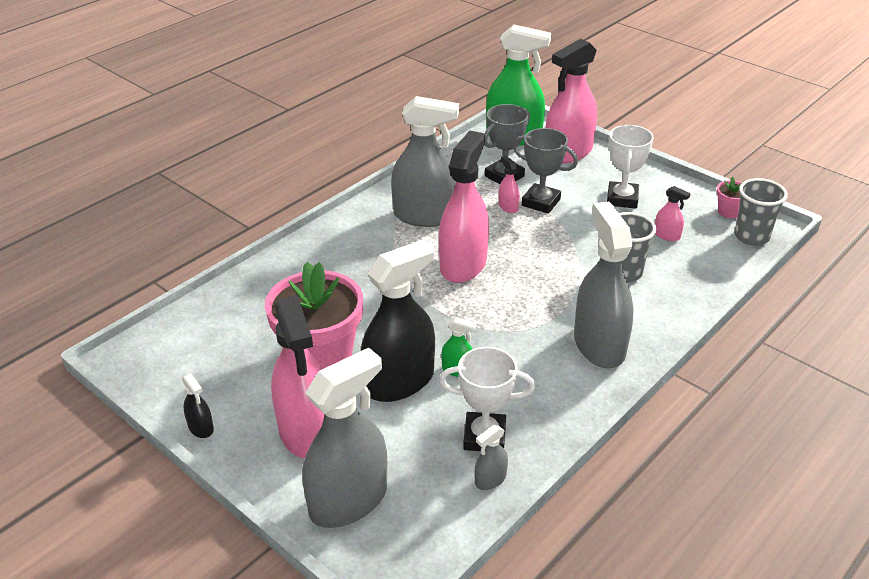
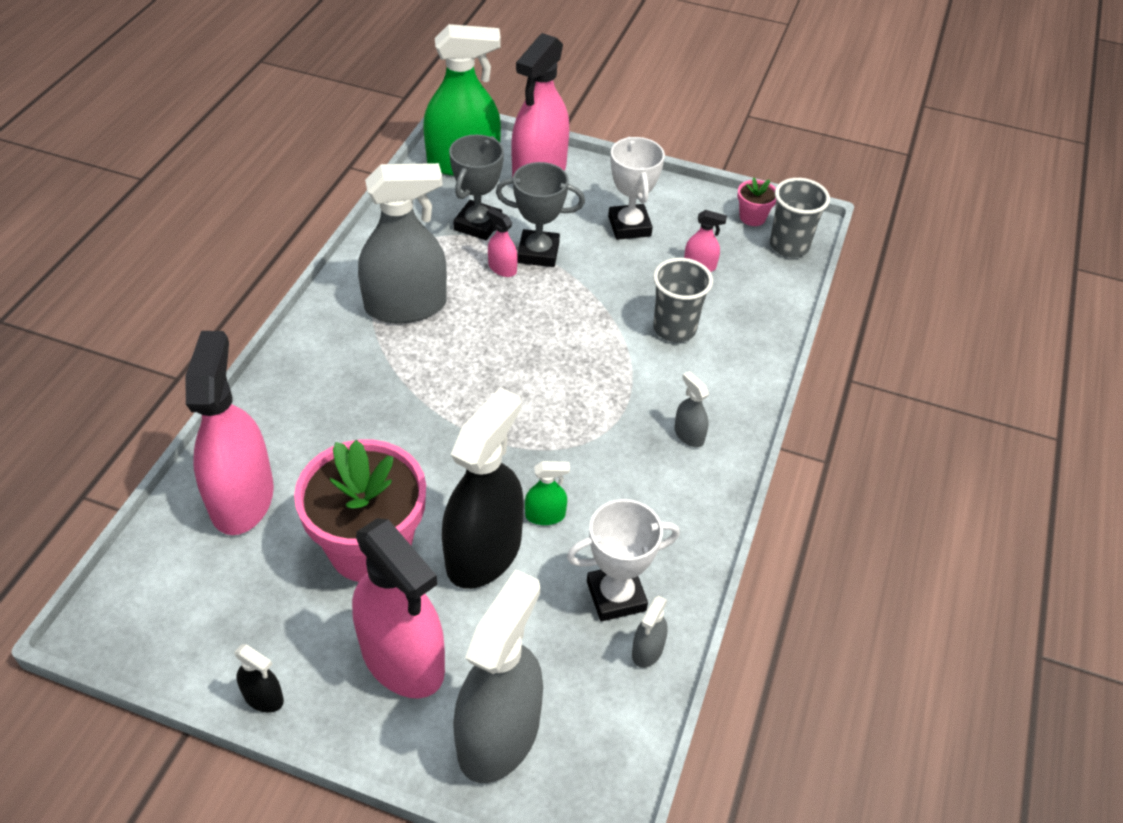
camera: 25 degrees left, 10 degrees up
(463, 265) = (485, 365): pink spray bottle -> pink spray bottle (242, 498)
(599, 345) = (689, 435): grey spray bottle -> grey spray bottle, size x0.42

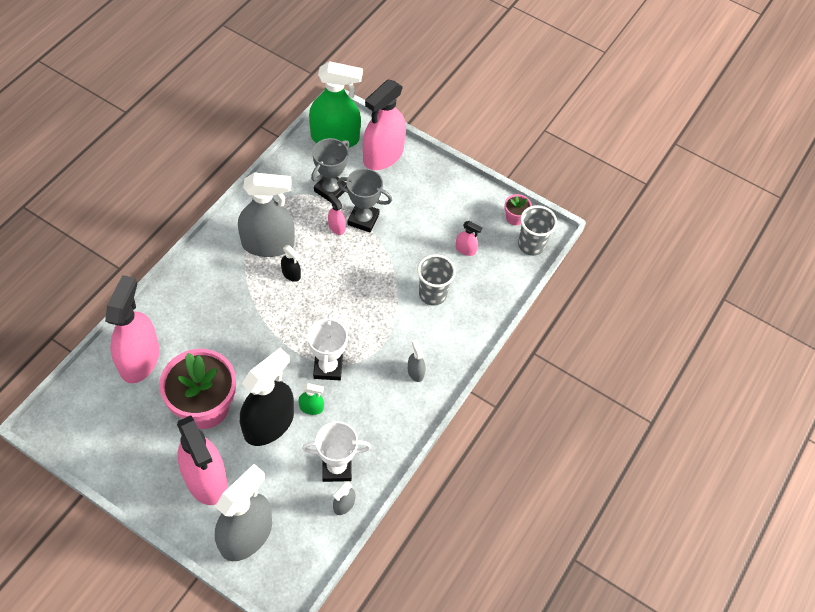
camera: 10 degrees right, 10 degrees up
(263, 697) = (125, 484): black spray bottle -> black spray bottle (291, 274)
(629, 226) = (429, 209): white trophy -> white trophy (328, 367)

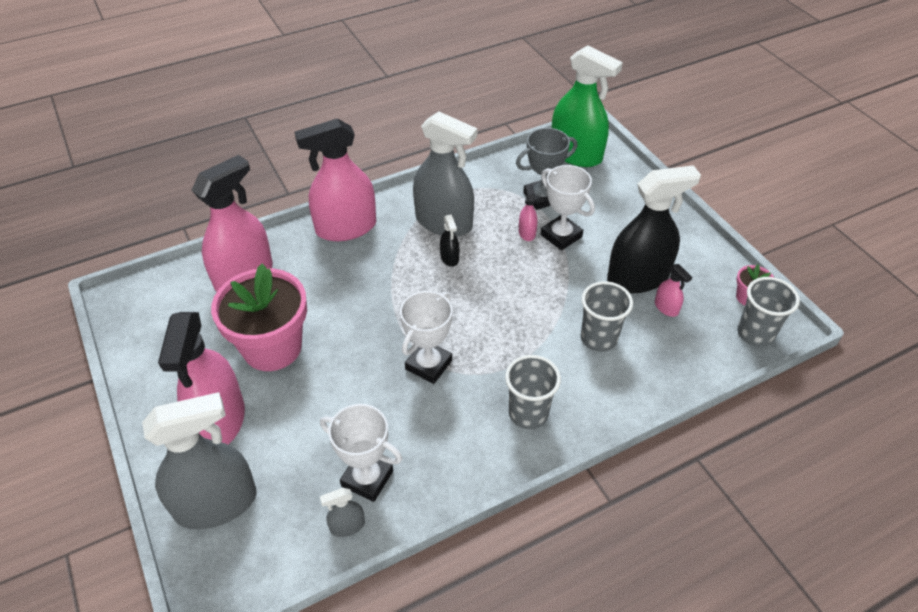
camera: 35 degrees right, 10 degrees down
(269, 424) = (325, 394): black spray bottle -> black spray bottle (637, 278)
(311, 408) = (382, 398): green spray bottle -> none
(363, 219) = (561, 236): grey trophy -> white trophy
(383, 155) = (619, 185): pink spray bottle -> pink spray bottle (346, 228)
(415, 372) = (528, 413): grey spray bottle -> grey cup

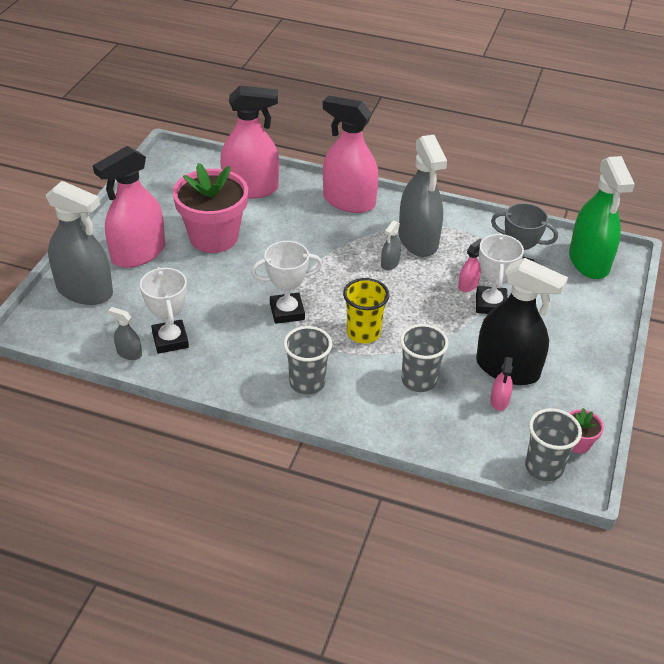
camera: 45 degrees right, 5 degrees down
(449, 258) = (390, 263): black spray bottle -> grey spray bottle
(510, 333) = (363, 333): none -> yellow cup

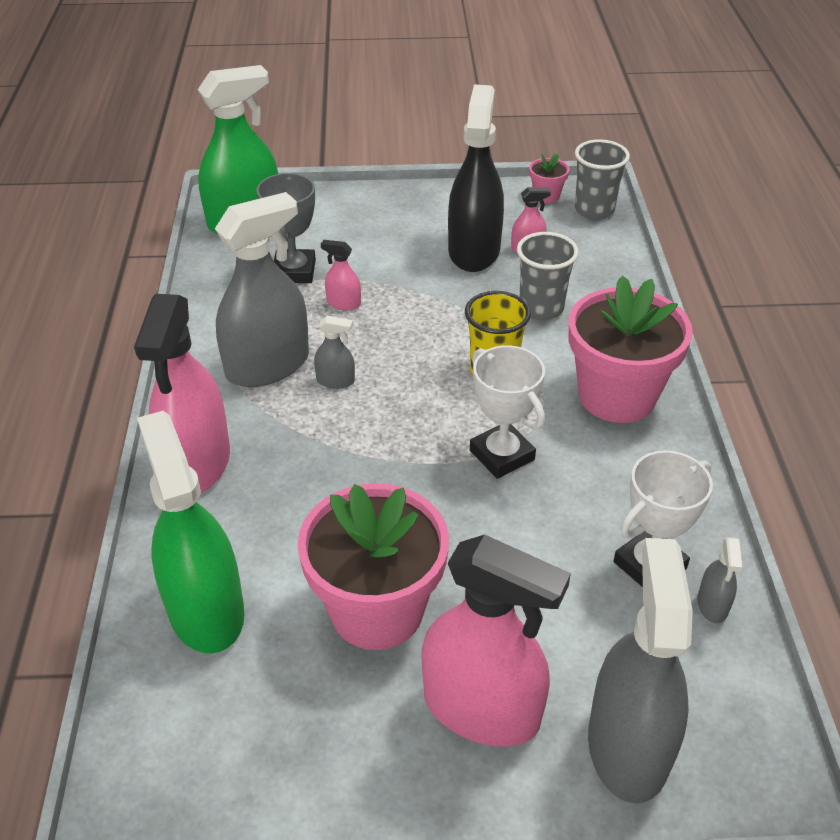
camera: 110 degrees left, 0 degrees up
(250, 189) = (206, 610): pink spray bottle -> green spray bottle
(307, 383) = (617, 396): grey cup -> pink flower pot
(491, 304) = (370, 280): white trophy -> none

